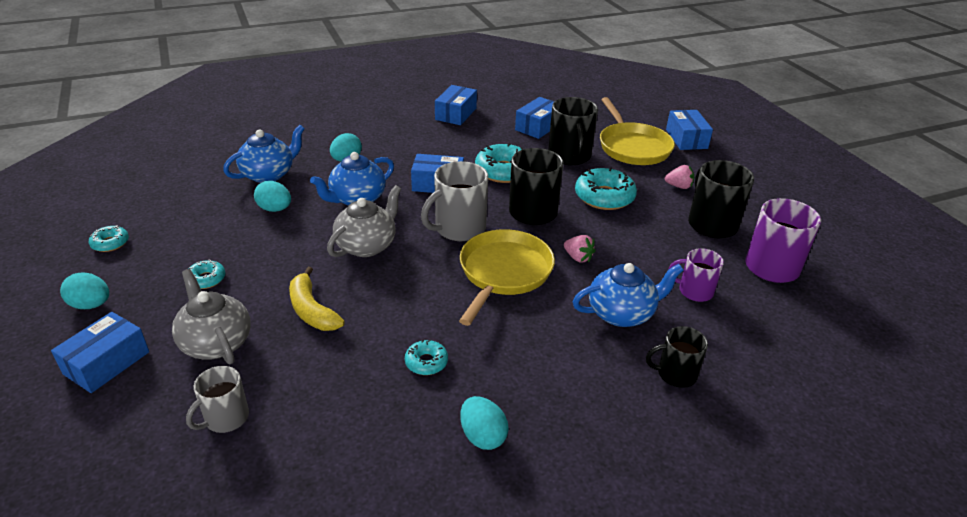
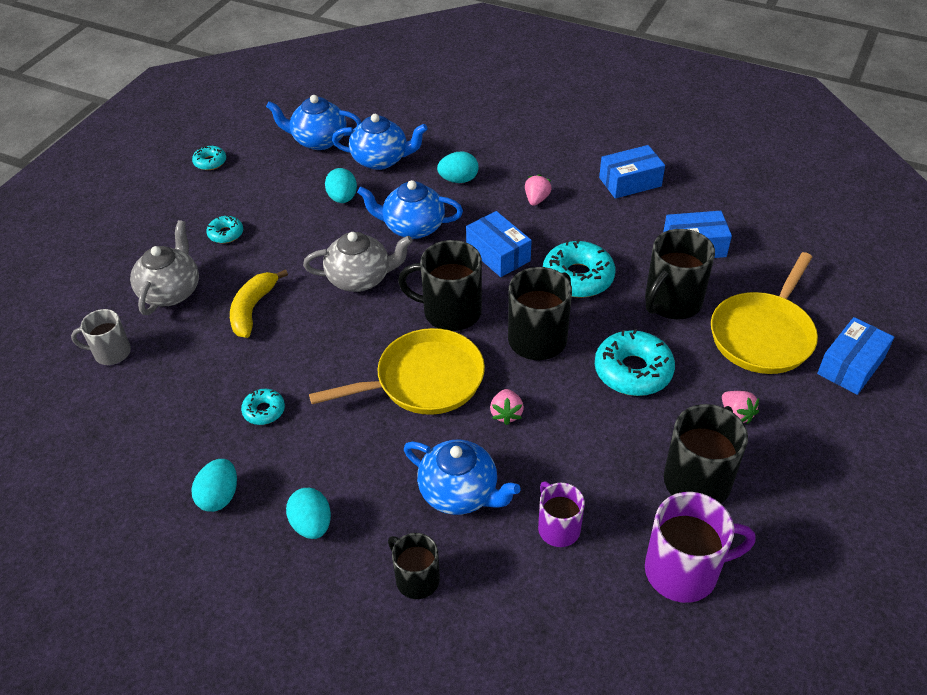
camera: 50 degrees right, 10 degrees up
(91, 305) = (145, 209): turquoise egg -> turquoise egg (312, 525)
(106, 363) = (104, 261): blue box -> none
(196, 186) = (318, 140): none -> blue teapot
(415, 146) = (536, 199): none -> pink strawberry
(458, 229) = (450, 312): grey mug -> black mug

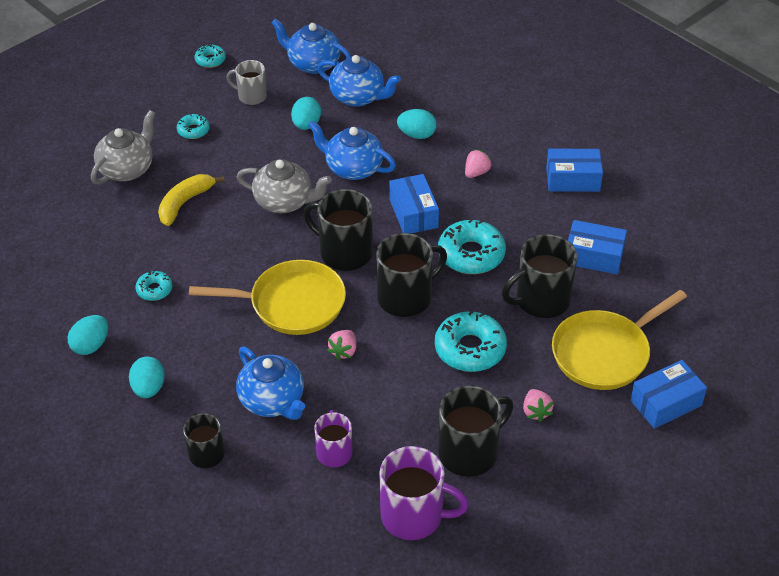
camera: 20 degrees right, 0 degrees up
(111, 353) = (59, 207): grey mug -> grey mug (251, 96)

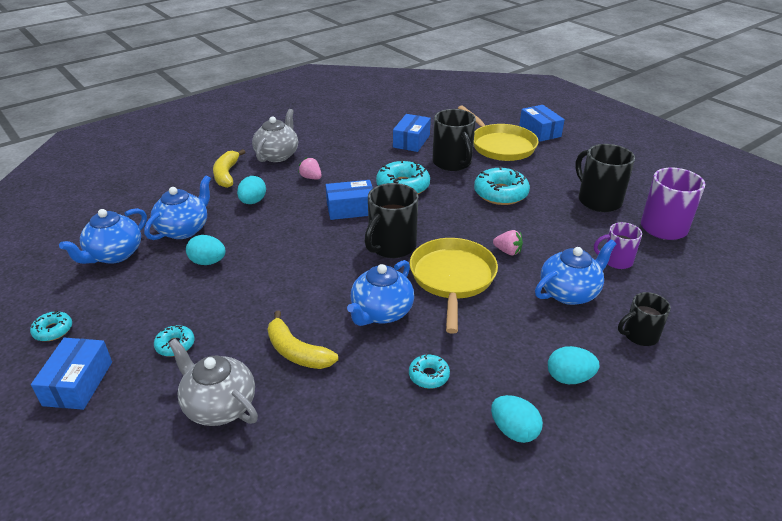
camera: 85 degrees left, 10 degrees down
(251, 96) = (141, 298): grey mug -> none
(284, 202) = (316, 279): grey teapot -> grey teapot (277, 155)
(353, 168) = (283, 237): blue teapot -> blue teapot (381, 312)
(406, 297) = (447, 218): black mug -> none
(470, 104) = (227, 174): none -> yellow banana
(536, 411) = (555, 173): pink strawberry -> none
(572, 179) = (332, 141): blue box -> blue box (78, 383)

